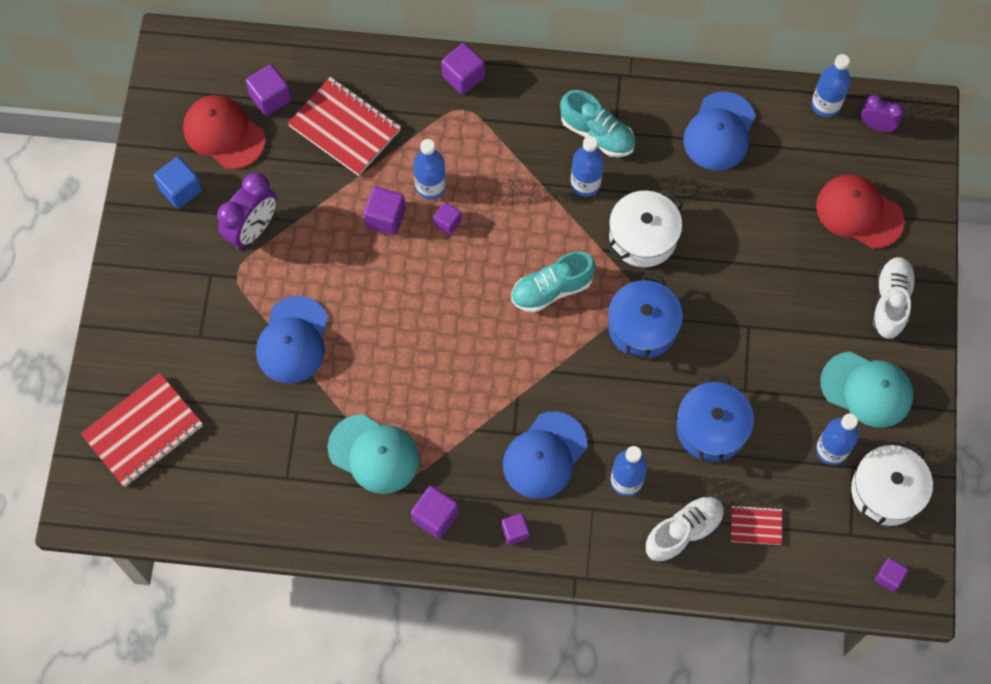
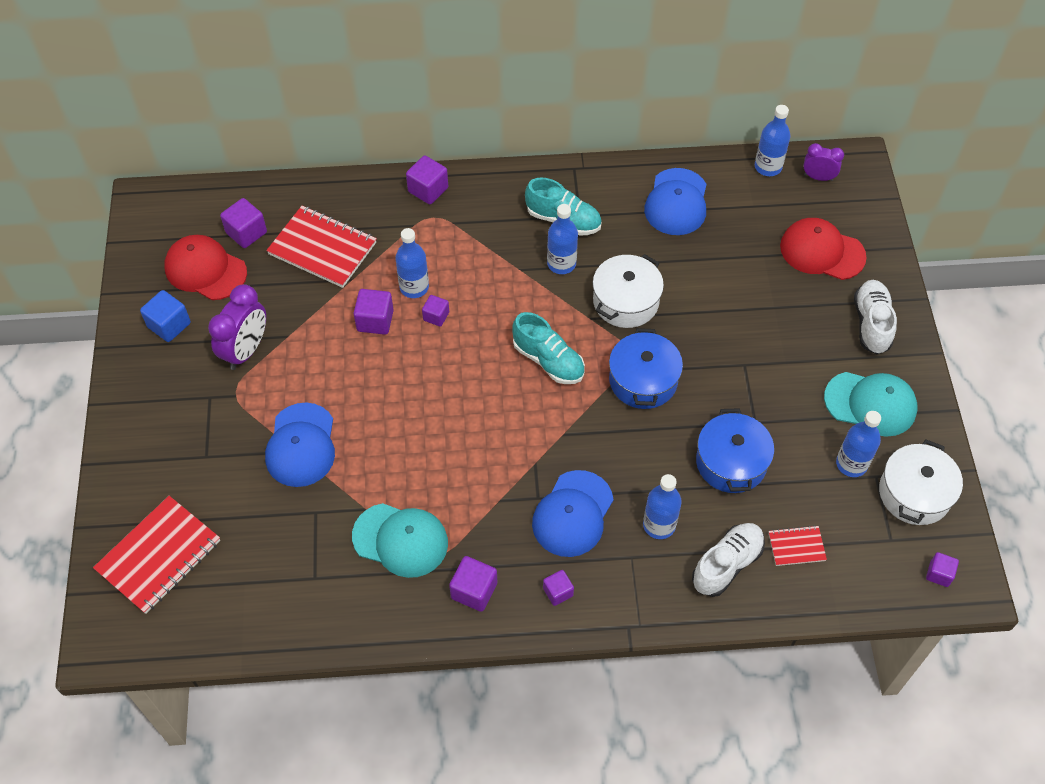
camera: 10 degrees left, 10 degrees down
(551, 290) = (548, 360): turquoise shoe -> turquoise shoe turned 105 degrees counterclockwise

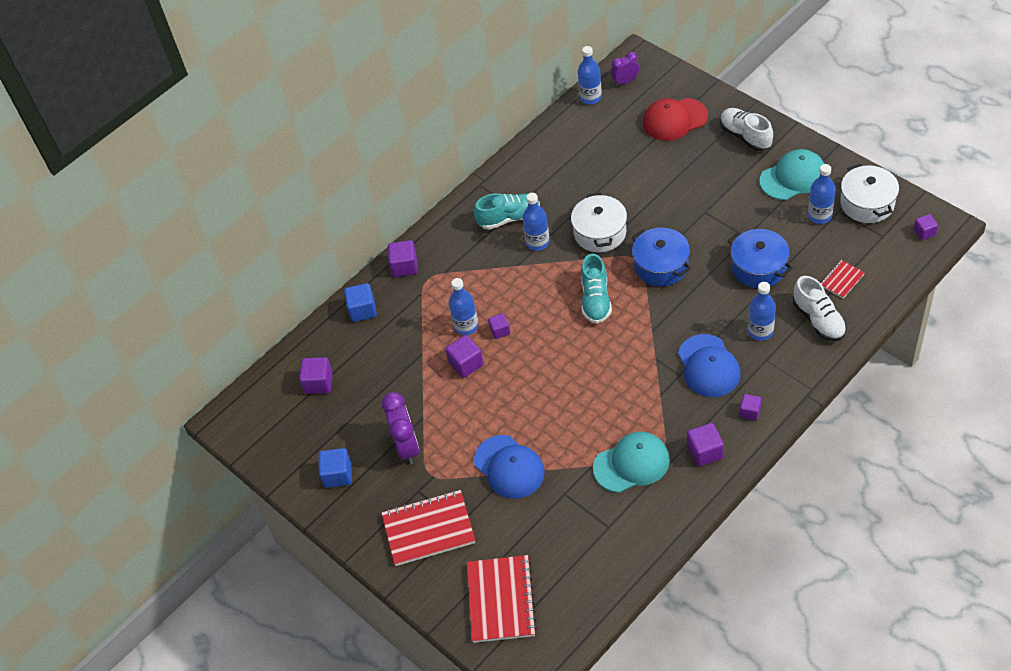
camera: 35 degrees left, 5 degrees down
(205, 270) = (320, 425): red cap -> none
(322, 248) = (380, 352): red notebook -> red notebook (428, 529)
(351, 199) = (362, 310): none -> blue cube
(548, 360) = (595, 300): turquoise shoe -> turquoise shoe turned 90 degrees clockwise
(676, 202) = (562, 157): blue cap -> none
(727, 564) = (818, 320): white shoe -> white shoe turned 150 degrees clockwise

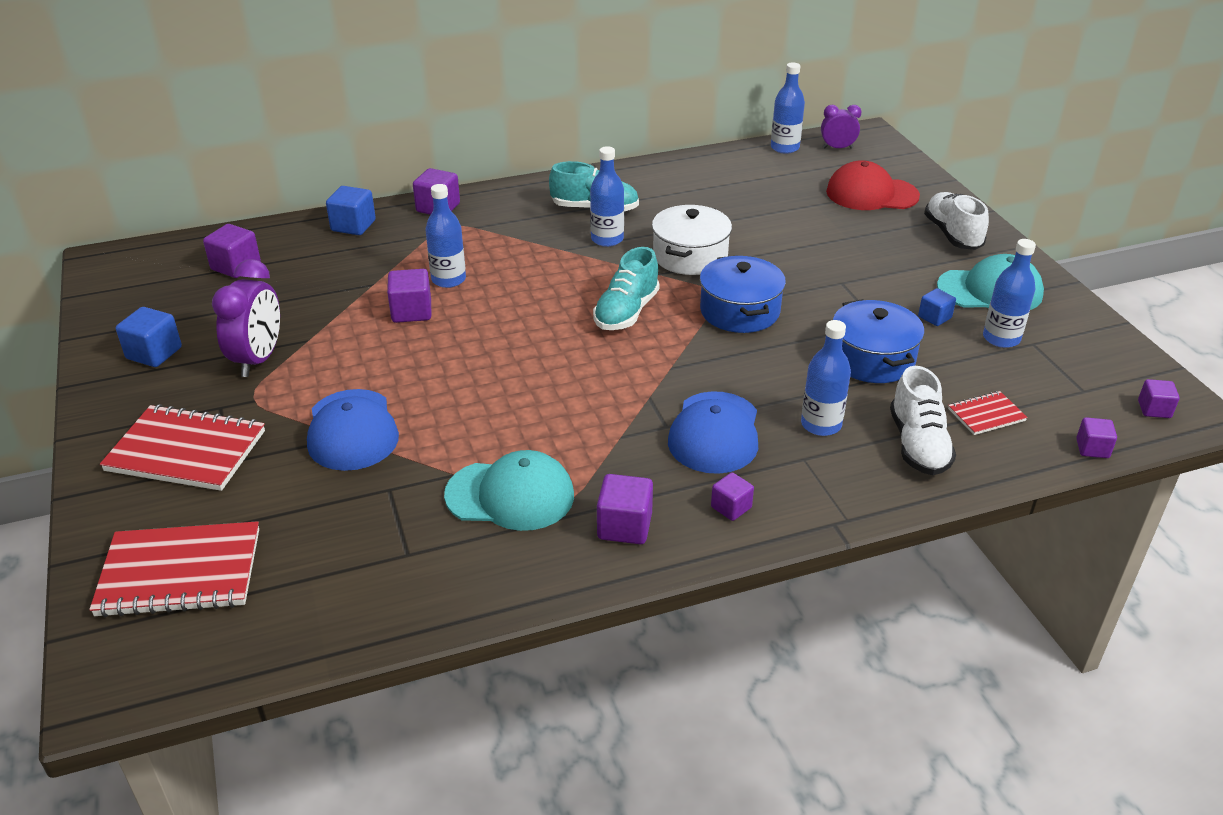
camera: 20 degrees right, 15 degrees down
(500, 331) = (482, 298): purple cube -> purple cube (1092, 448)
(501, 600) = (180, 572): red notebook -> red notebook turned 60 degrees clockwise
(774, 216) = (934, 317): none -> blue cube
(867, 203) = (1082, 350): white pot -> none

